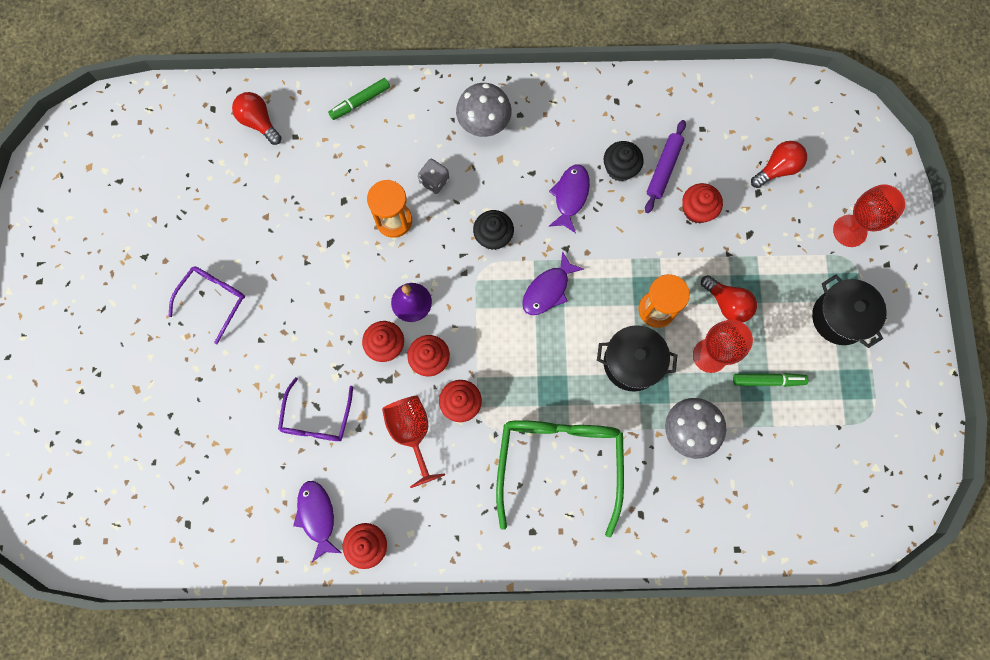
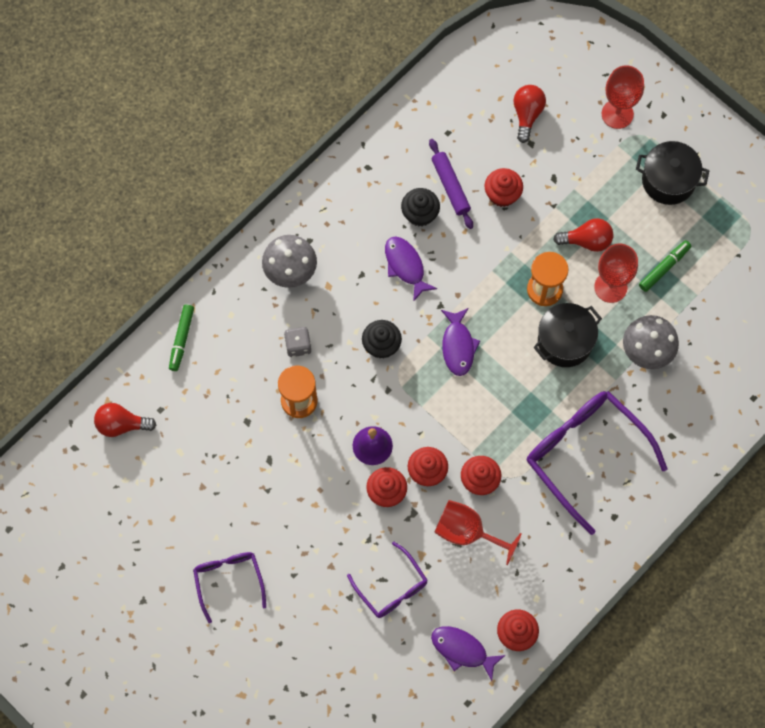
camera: 45 degrees left, 5 degrees down
(559, 461) = (584, 453): green glasses -> purple glasses

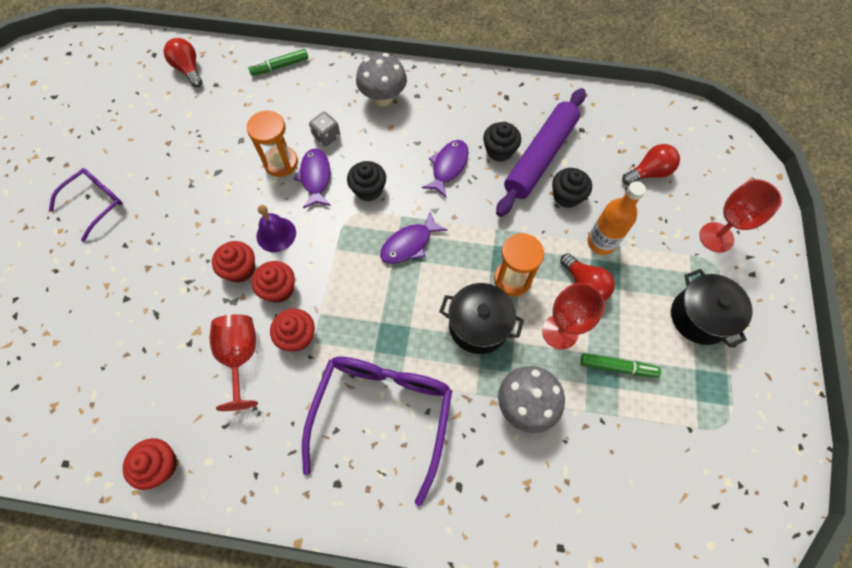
camera: 55 degrees right, 5 degrees down
(392, 588) = (151, 327): purple glasses -> none
(450, 186) = (540, 157): purple rolling pin -> purple rolling pin, size x1.75
(462, 650) = (118, 425): purple fish -> purple fish (315, 177)
(502, 194) = (567, 196): red cupcake -> black cupcake
(561, 201) = (601, 242): none -> orange bottle

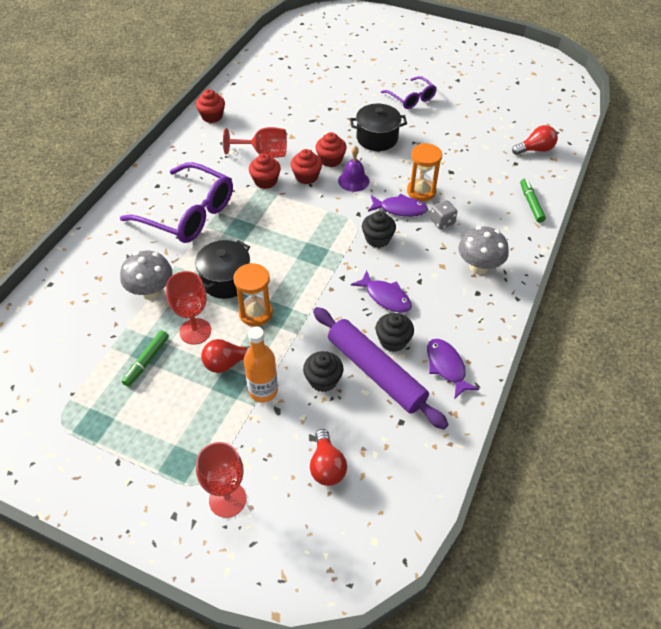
camera: 105 degrees right, 15 degrees down
(409, 244) = (315, 254): purple fish -> purple fish (446, 367)
(699, 317) = (156, 444): black pot -> black pot (377, 138)

